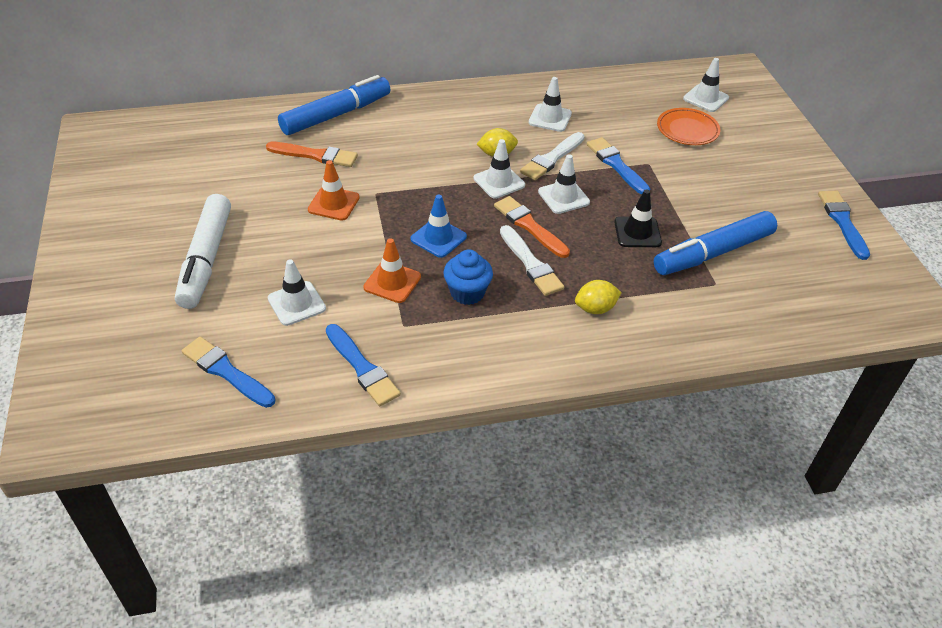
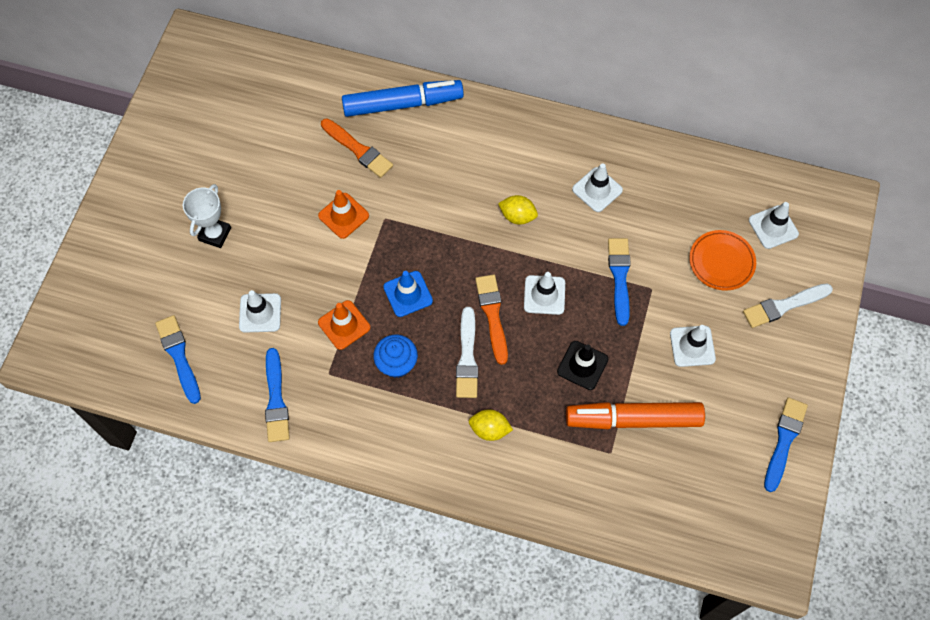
camera: 30 degrees right, 20 degrees up
(206, 259) = (215, 234): white marker -> white trophy
(499, 182) = (498, 251): white traffic cone -> white traffic cone (692, 346)
(552, 158) = (564, 243): white brush -> white brush (784, 306)
(713, 253) = (633, 419): blue marker -> orange marker

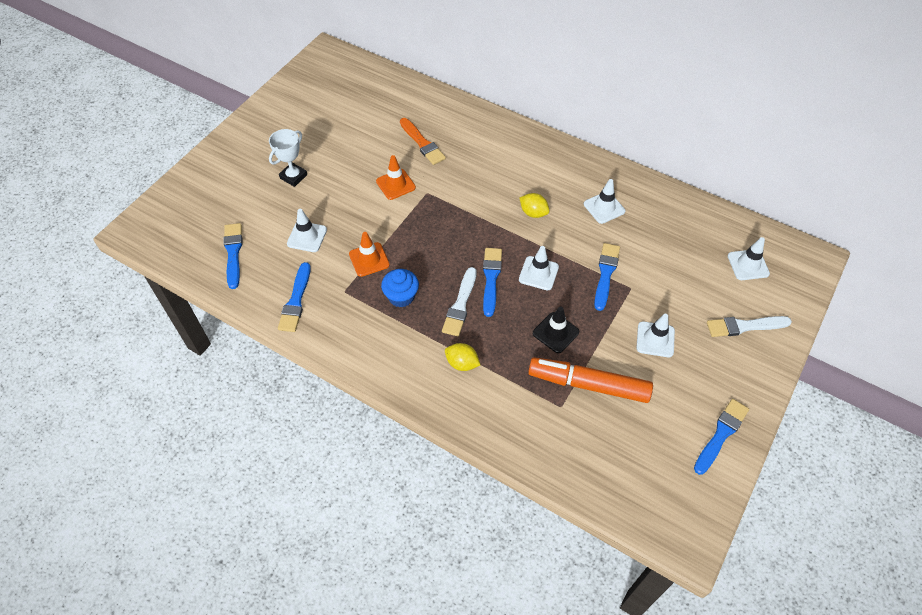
camera: 15 degrees right, 10 degrees down
(403, 104) = (467, 120): blue marker -> none
(408, 294) = (427, 248): blue traffic cone -> none
(492, 315) = (491, 278): orange brush -> blue brush
(721, 262) = (696, 281): orange plate -> none

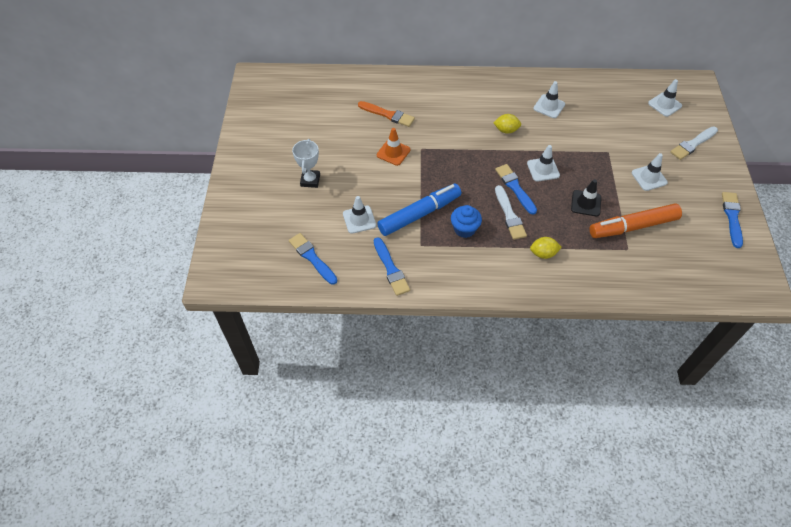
camera: 30 degrees left, 0 degrees up
(369, 259) = (419, 214): orange traffic cone -> blue marker
(605, 274) = (585, 150): blue brush -> none

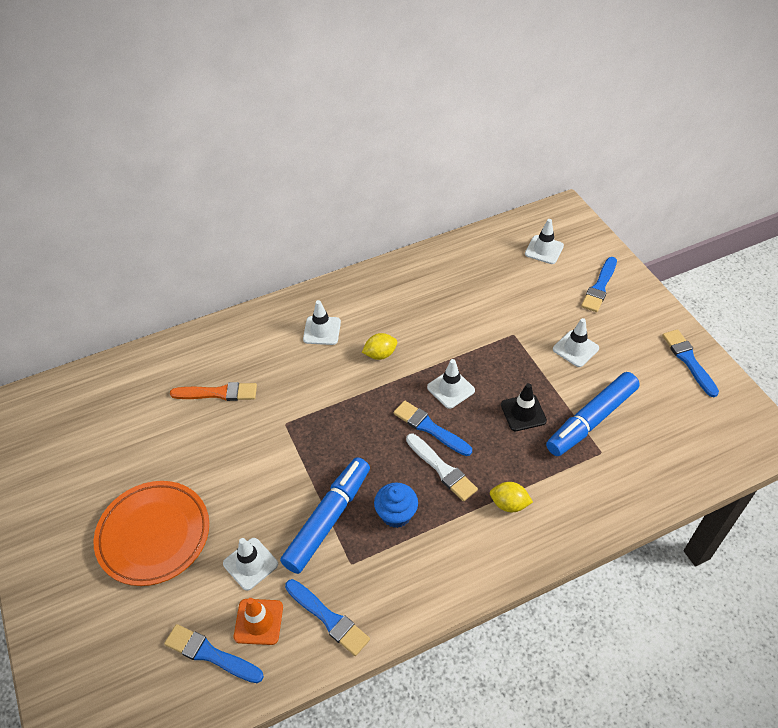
camera: 25 degrees left, 5 degrees down
(310, 180) = (154, 535): white trophy -> orange plate
(393, 152) = (251, 444): orange traffic cone -> orange traffic cone (258, 622)
(543, 253) = (509, 504): yellow lemon -> yellow lemon turned 45 degrees clockwise
(549, 106) = (415, 302): white traffic cone -> white traffic cone (322, 330)
(633, 226) = (591, 420): orange marker -> blue marker
(693, 144) = (599, 287): white brush -> blue brush

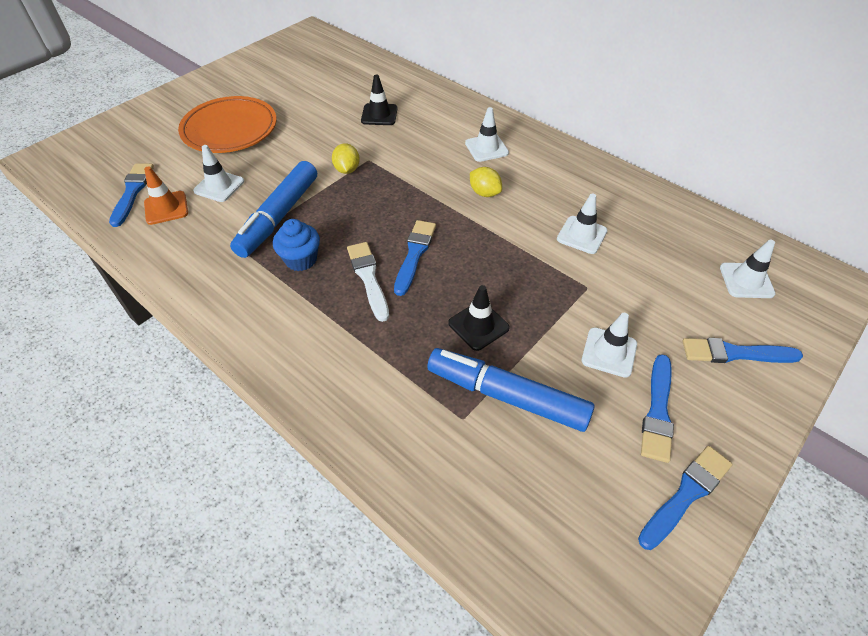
camera: 65 degrees right, 0 degrees up
(218, 393) = (379, 115): orange brush -> black traffic cone
(328, 519) = (278, 216): blue marker -> blue marker turned 105 degrees clockwise
(328, 618) = (178, 248): blue brush -> blue brush (658, 411)
(442, 469) = (368, 278): white brush -> white brush turned 135 degrees clockwise
(450, 389) = (474, 256): white traffic cone -> white traffic cone (581, 235)
(509, 504) = (348, 345): yellow lemon -> yellow lemon (347, 170)

